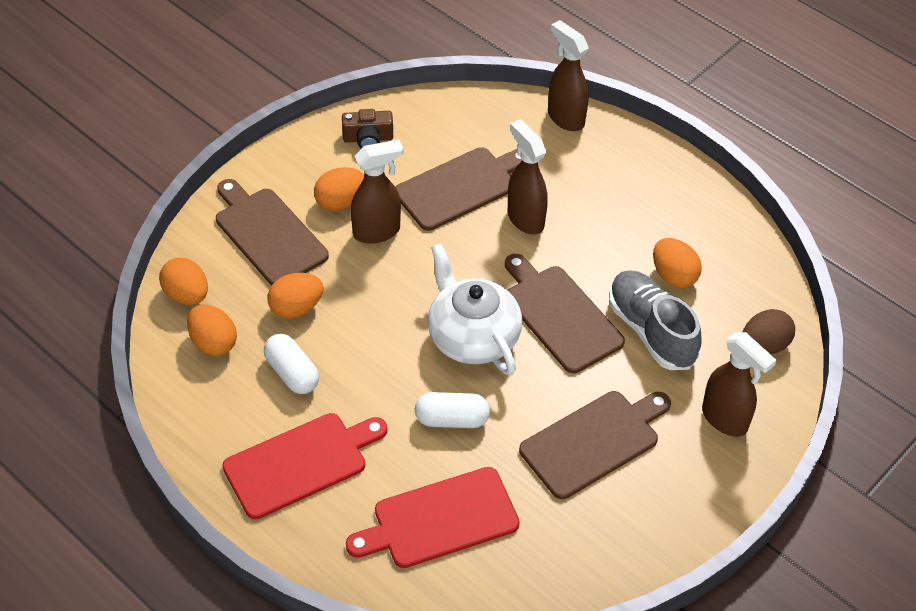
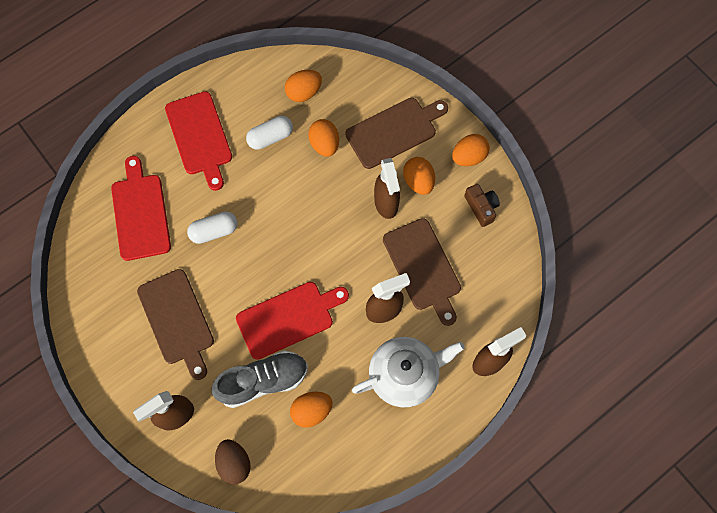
camera: 100 degrees right, 20 degrees up
(187, 295) = (347, 78): orange egg -> orange egg (469, 157)
(368, 139) = (481, 207): brown camera -> brown camera turned 150 degrees clockwise
(452, 419) = (214, 231): white capsule -> white capsule turned 60 degrees clockwise
(472, 337) = (280, 255): white teapot -> white teapot (405, 375)
(560, 315) = (288, 318): brown cutting board -> red cutting board

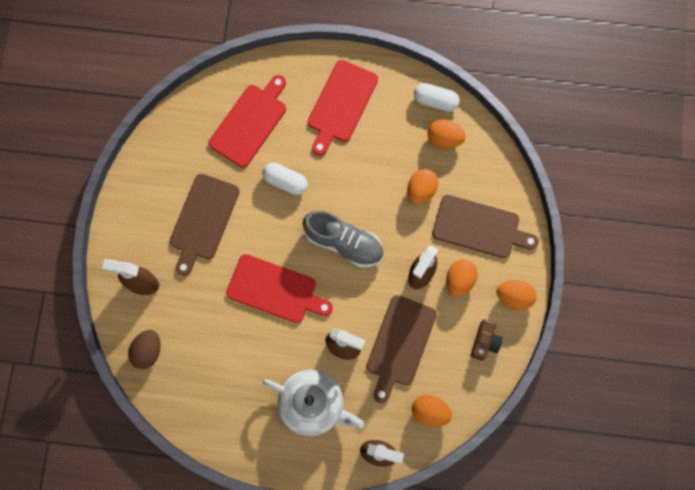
camera: 45 degrees right, 5 degrees up
(263, 381) = (217, 316): grey shoe -> grey shoe (344, 243)
(270, 137) = (388, 150): white capsule -> white capsule (435, 101)
(311, 411) = (229, 367): orange egg -> orange egg (430, 412)

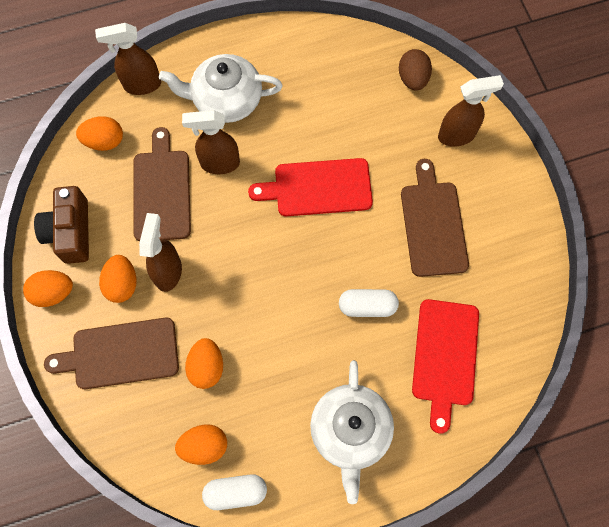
camera: 155 degrees right, 5 degrees down
(341, 104) = (350, 431): red cutting board -> white teapot
(344, 243) = (268, 268): grey shoe -> none
(485, 342) = (70, 232): brown camera -> brown camera, size x1.55

